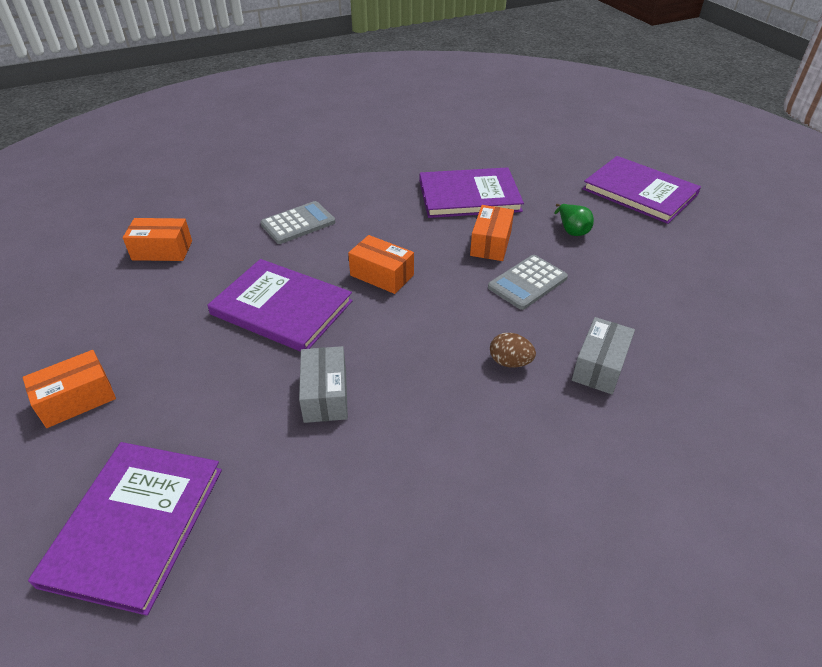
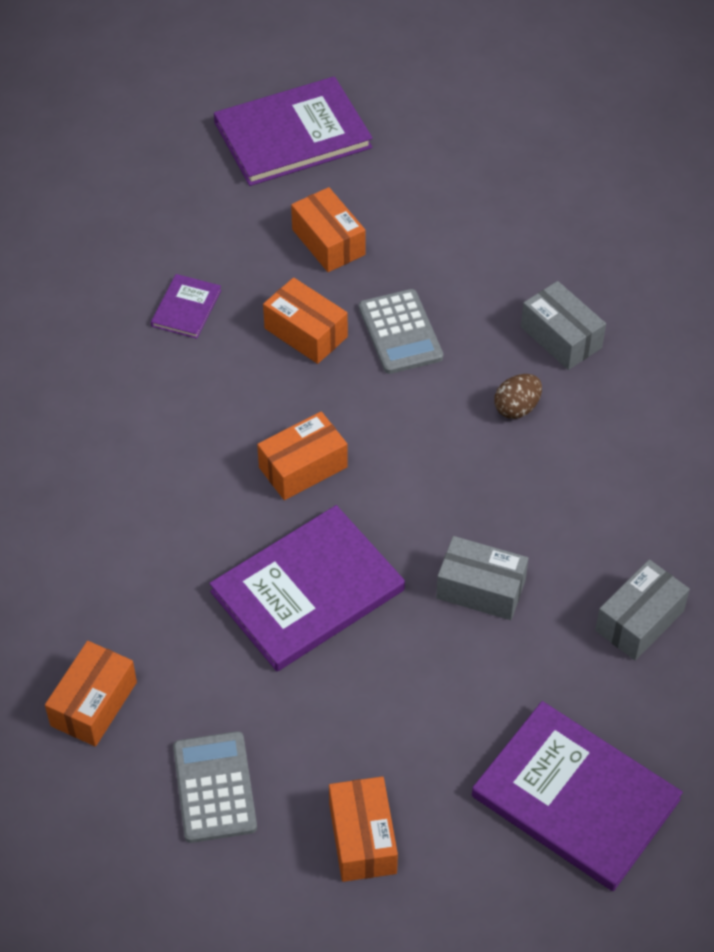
camera: 65 degrees left, 10 degrees up
(298, 223) = (128, 523): grey calculator -> grey calculator (215, 787)
(342, 513) = (639, 621): none -> grey box
(469, 196) = (186, 308): purple book -> purple book, size x0.47
(572, 230) = (328, 242): green pear -> orange box

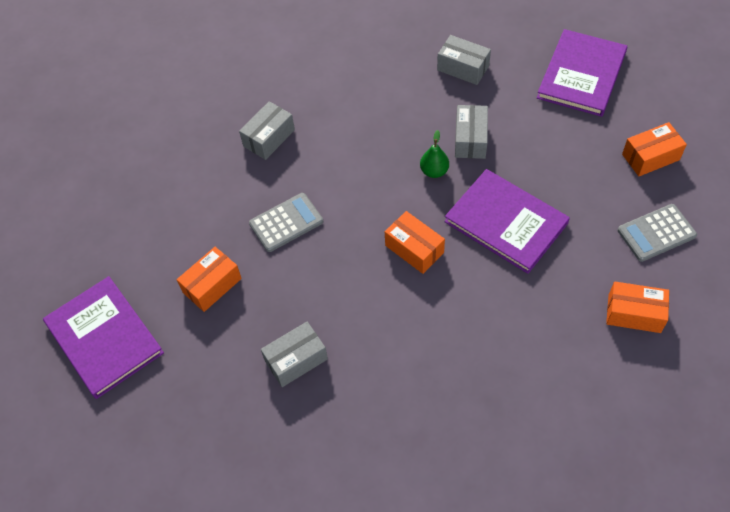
camera: 100 degrees left, 5 degrees up
(186, 308) = (296, 360): purple book -> grey box
(306, 332) = (300, 277): orange box -> none
(433, 525) = (434, 171): none -> green pear
(517, 408) = (332, 149): brown egg -> none

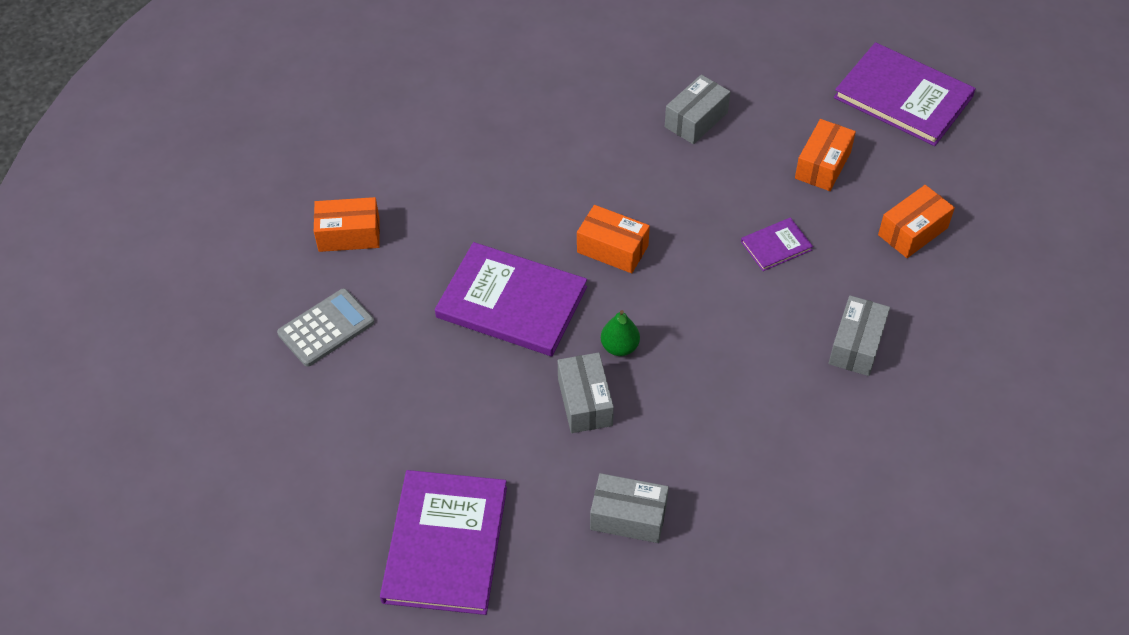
camera: 160 degrees right, 5 degrees down
(286, 223) = (776, 246): grey calculator -> purple book
(650, 157) = (336, 429): orange box -> orange box (912, 231)

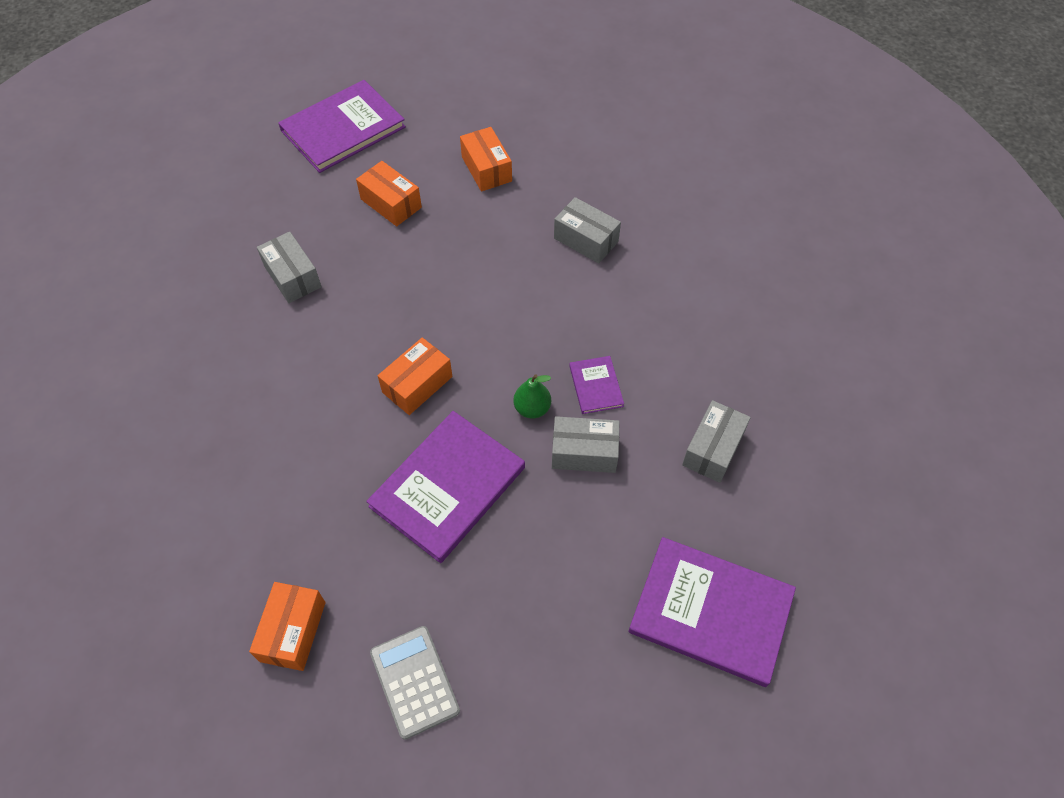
camera: 75 degrees left, 5 degrees up
(776, 246) = (464, 261): purple book -> purple book (596, 386)

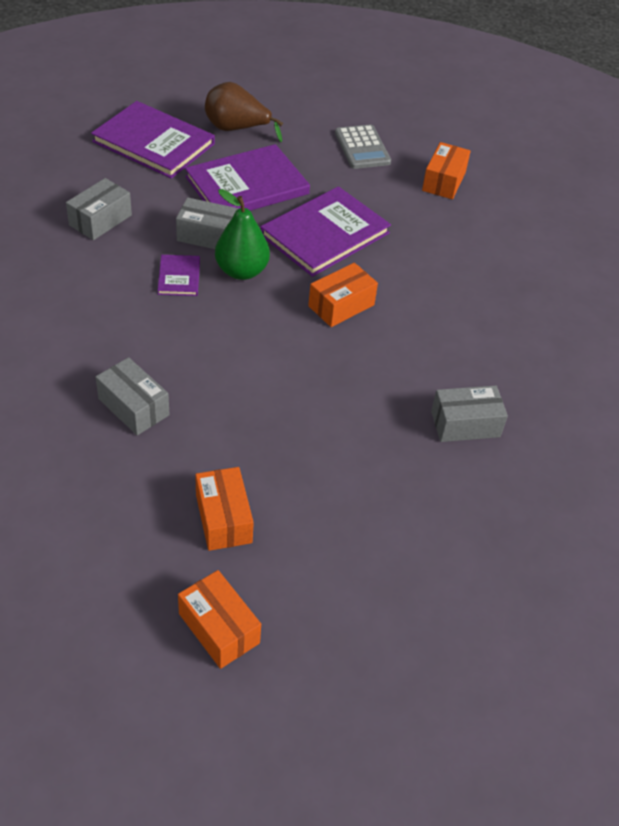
camera: 175 degrees left, 10 degrees down
(292, 276) = (465, 424): grey box -> grey box turned 75 degrees counterclockwise
(343, 129) = (411, 620): purple book -> purple book (247, 185)
(391, 203) = (351, 492): orange box -> orange box (219, 628)
(532, 408) = (241, 271): green pear -> green pear, size x1.61
(607, 678) = (236, 129): none -> brown pear

